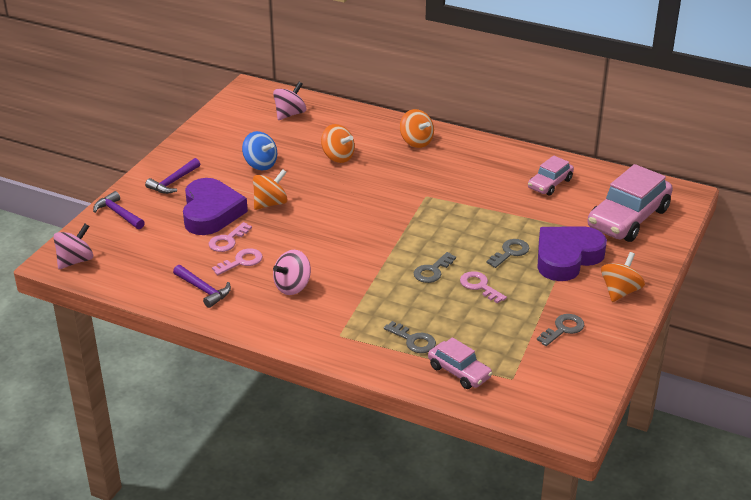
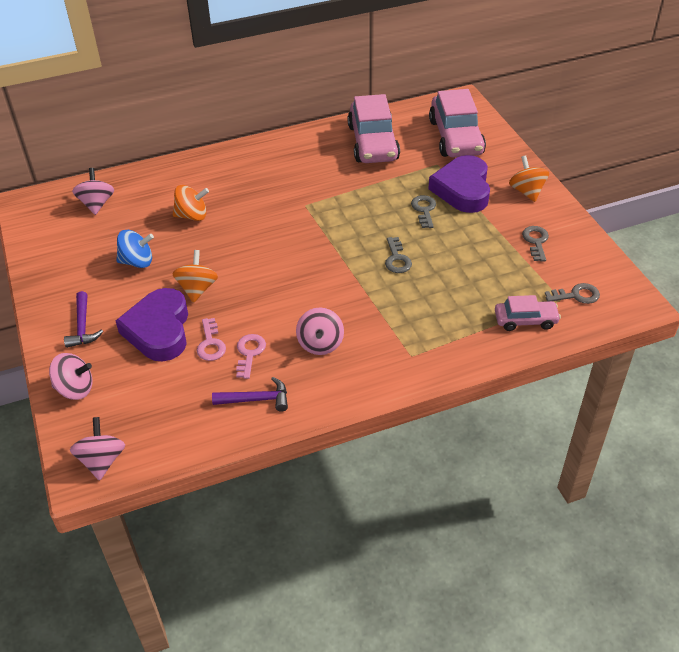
camera: 45 degrees left, 10 degrees up
(118, 213) = (75, 389): purple hammer -> pink spinning top
(211, 212) = (159, 330): purple heart -> purple heart turned 135 degrees counterclockwise
(413, 340) = (464, 320): grey key -> grey key (576, 295)
(416, 142) = (234, 167): orange spinning top -> none
(479, 286) = (443, 248): pink key -> none
(550, 184) = (373, 143): pink car -> pink car, size x1.83

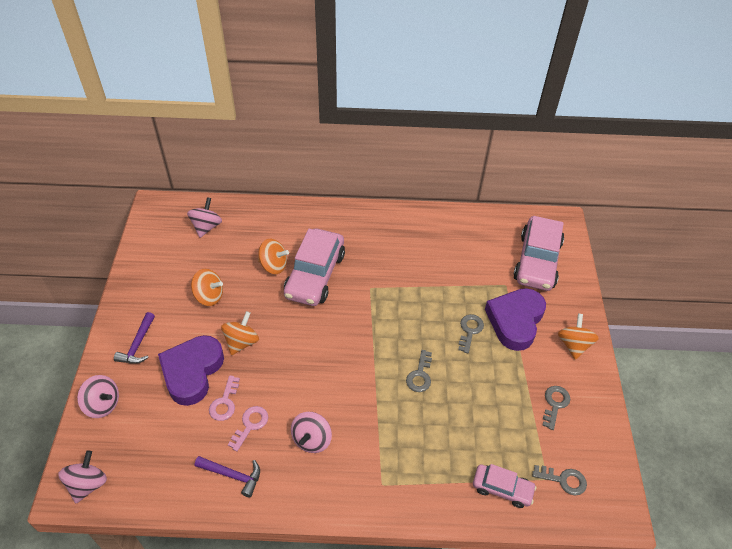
camera: 20 degrees right, 5 degrees up
(137, 262) = (209, 296): blue spinning top -> orange spinning top
(373, 143) = (460, 242): pink car -> pink car (315, 275)

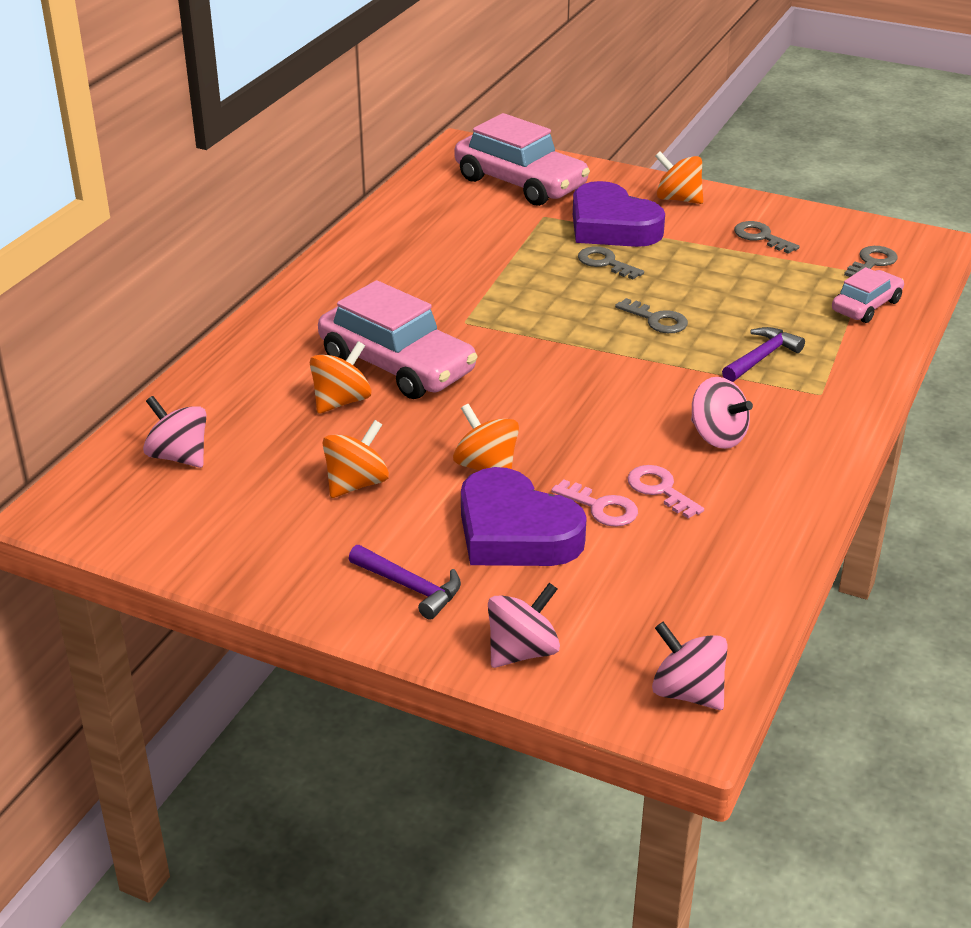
camera: 65 degrees left, 15 degrees down
(233, 475) = (745, 524): purple hammer -> purple hammer (761, 357)

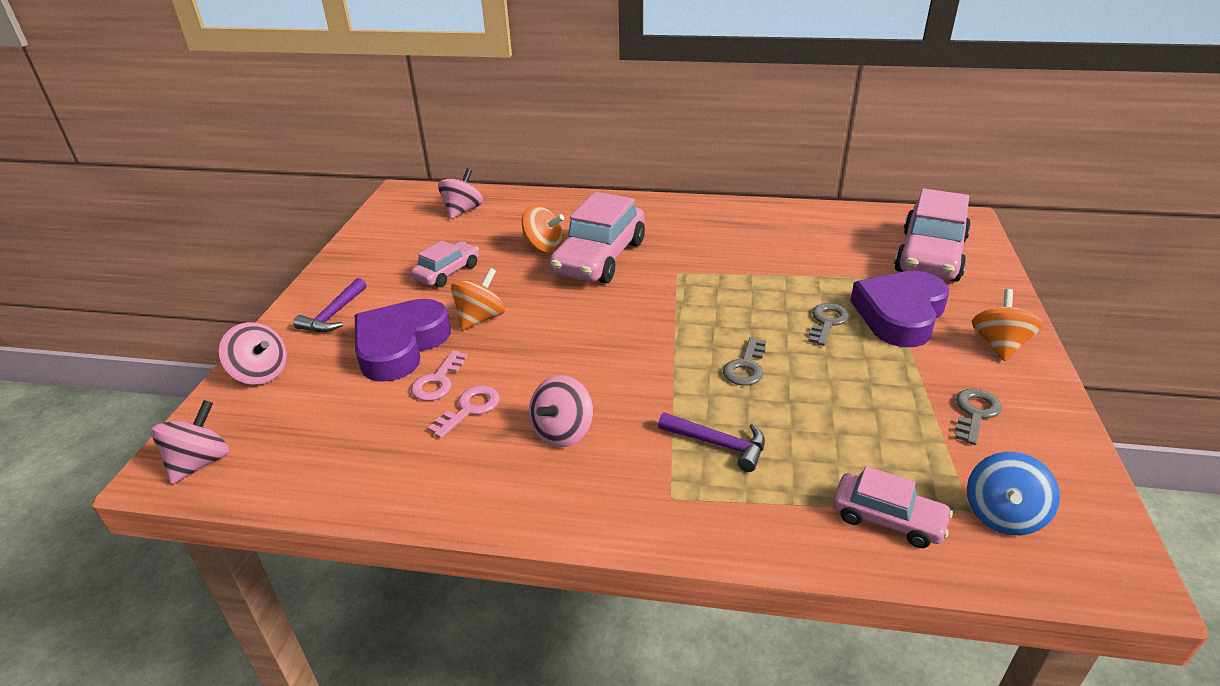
camera: 75 degrees right, 0 degrees up
(356, 484) = (447, 272): orange spinning top -> pink car
(872, 262) = (1002, 515): grey key -> blue spinning top

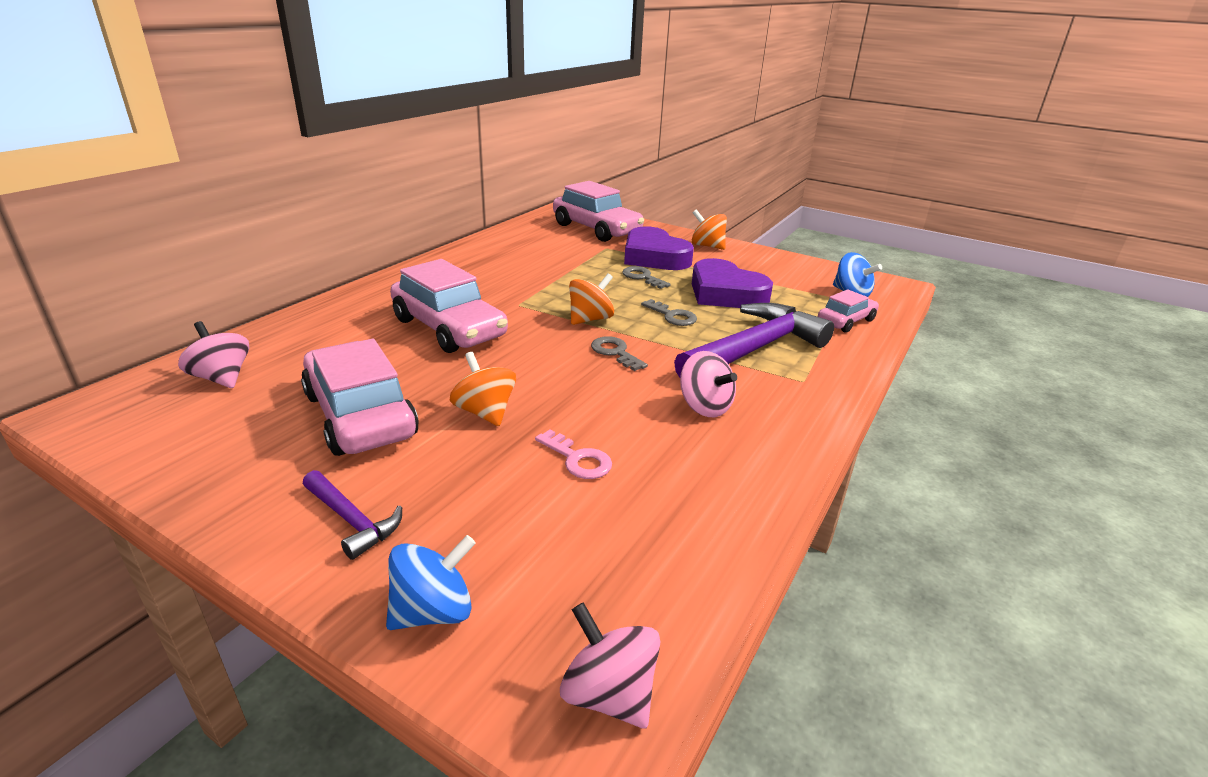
camera: 70 degrees left, 5 degrees down
(260, 373) = (433, 611): pink spinning top -> blue spinning top
(400, 346) = (485, 474): purple heart -> purple heart (725, 293)
(447, 272) = (360, 415): pink car -> pink car, size x1.83
(470, 409) = (639, 448): pink key -> none
(543, 247) = (388, 349): orange spinning top -> orange spinning top (590, 319)
(719, 444) = (754, 349): purple hammer -> purple hammer, size x2.09
(975, 413) = (765, 272): grey key -> grey key (615, 352)

